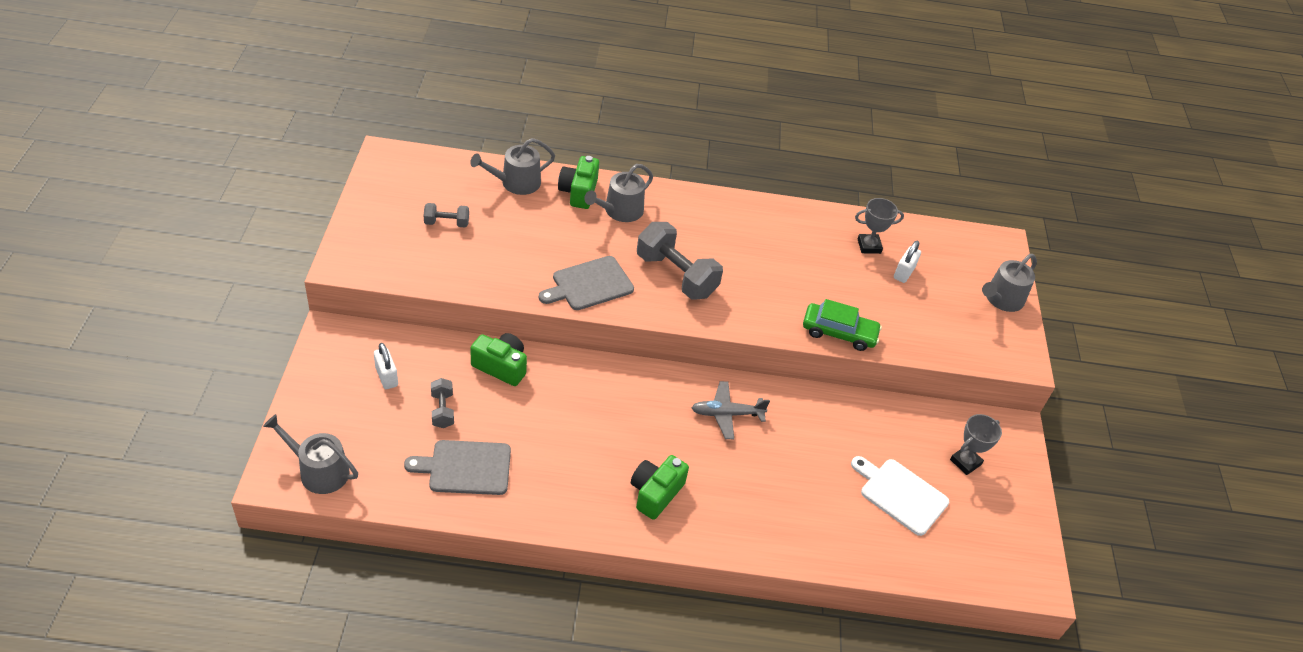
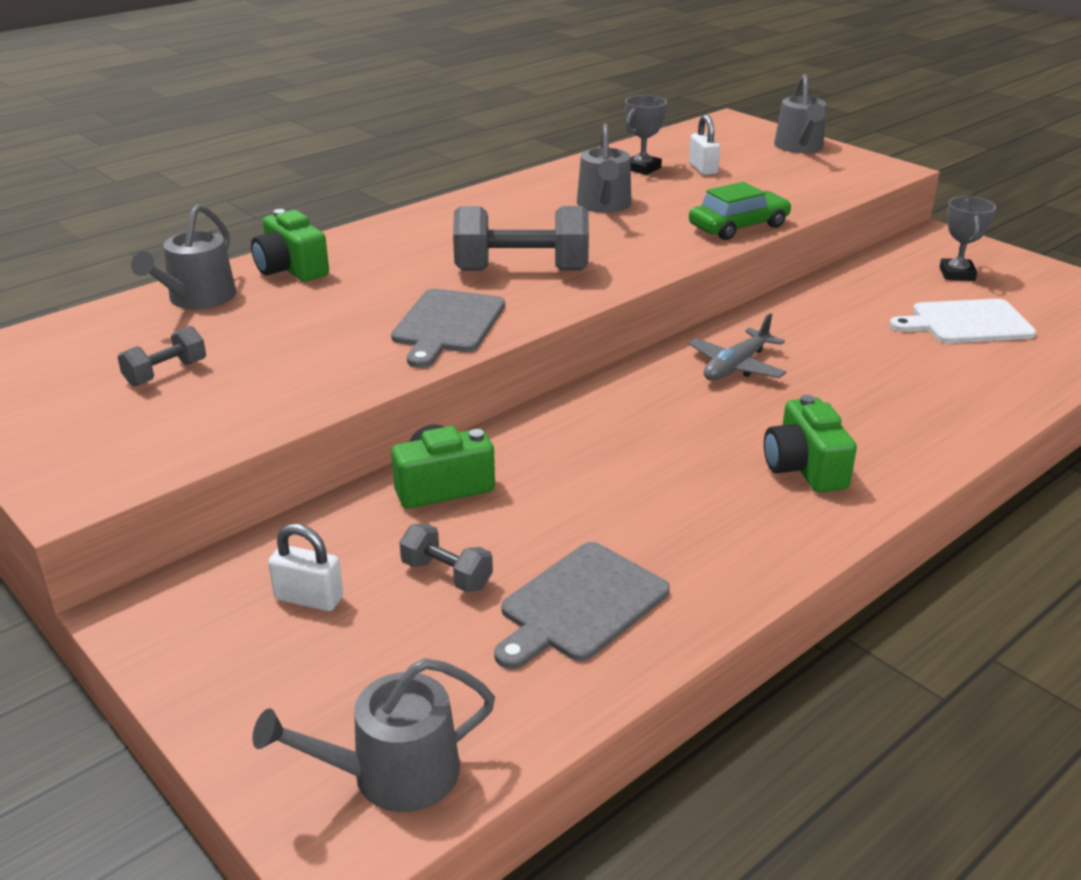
camera: 40 degrees left, 15 degrees down
(620, 211) = (367, 259): grey watering can -> grey watering can (604, 205)

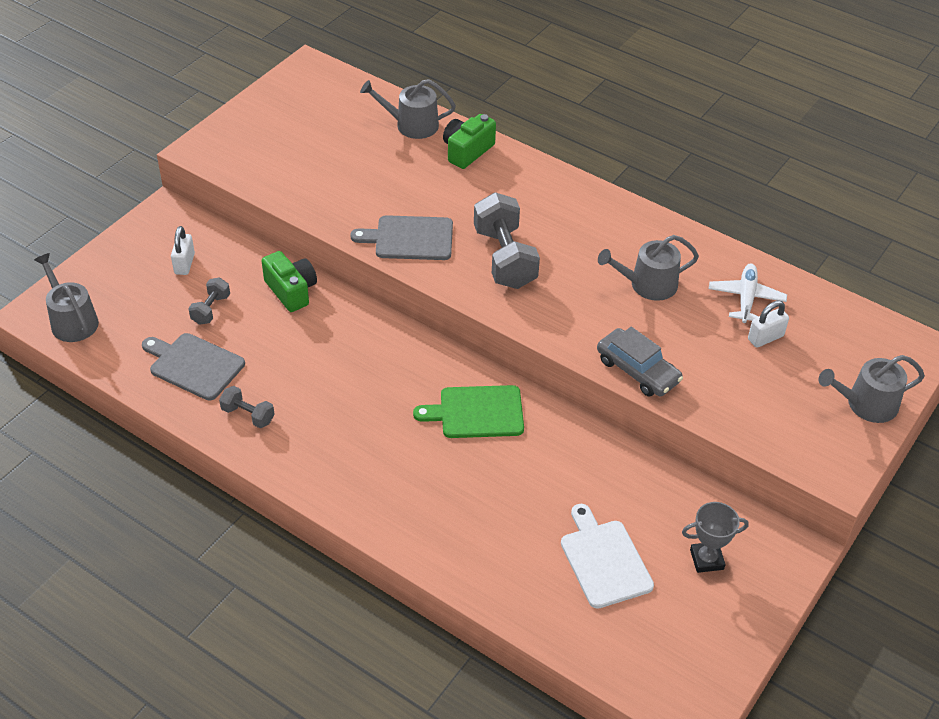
camera: 75 degrees right, 15 degrees up
(166, 373) = (318, 142): grey dumbbell -> grey dumbbell (248, 415)
(642, 168) = (746, 298): grey trophy -> white plane
(736, 367) = (477, 412): grey plane -> green cutting board
(738, 226) = (637, 370): green car -> grey car
(804, 468) = (349, 456): green camera -> none

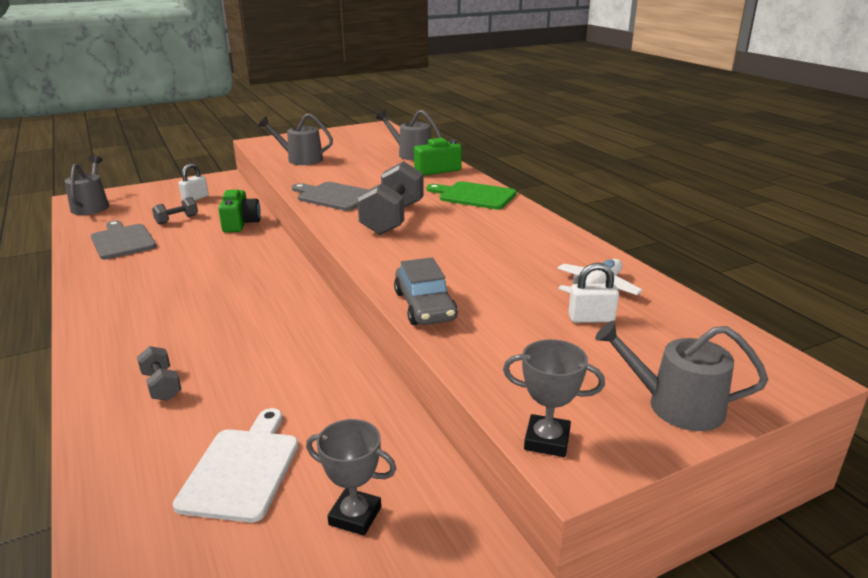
camera: 30 degrees right, 20 degrees down
(248, 415) = (112, 273): grey dumbbell -> grey dumbbell (161, 385)
(477, 412) = (276, 318): green cutting board -> green cutting board (474, 196)
(647, 285) = (501, 258): grey watering can -> grey watering can (300, 159)
(812, 465) = (547, 440): none -> grey trophy

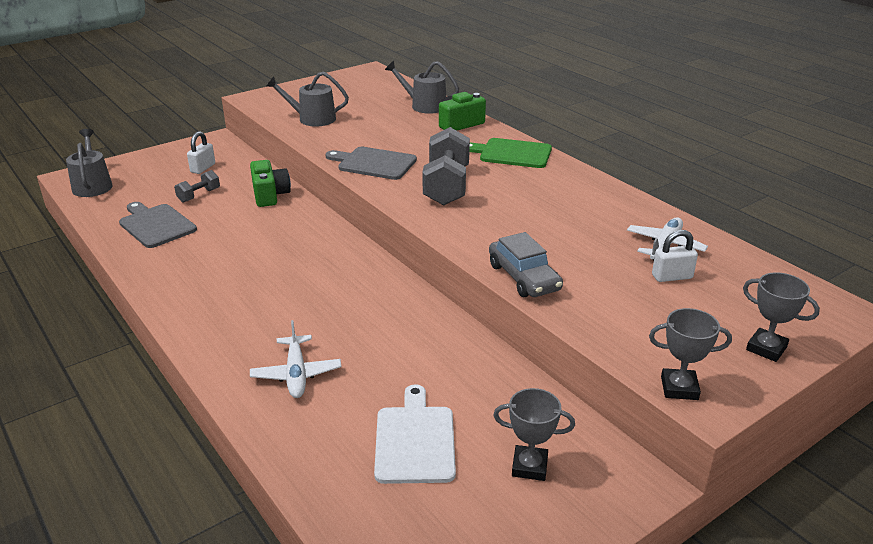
camera: 10 degrees left, 5 degrees up
(161, 385) = (296, 374): grey dumbbell -> white plane
(675, 405) = (766, 348): grey watering can -> grey trophy

